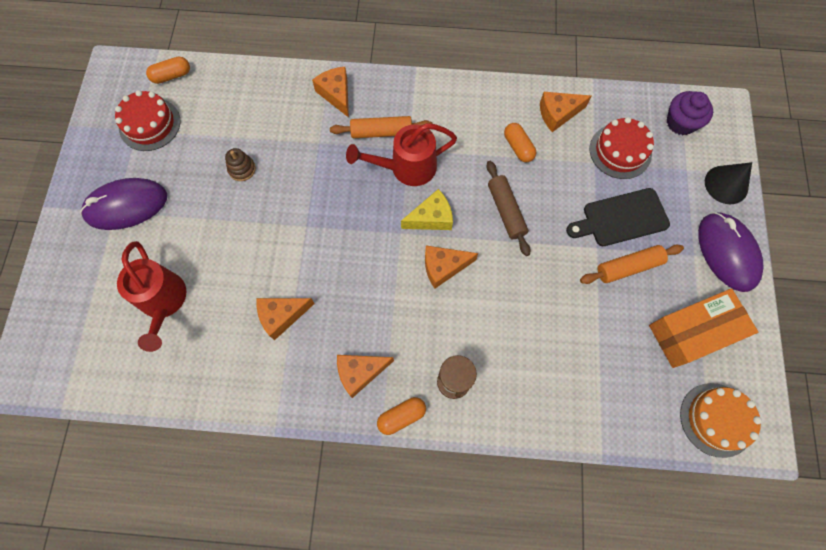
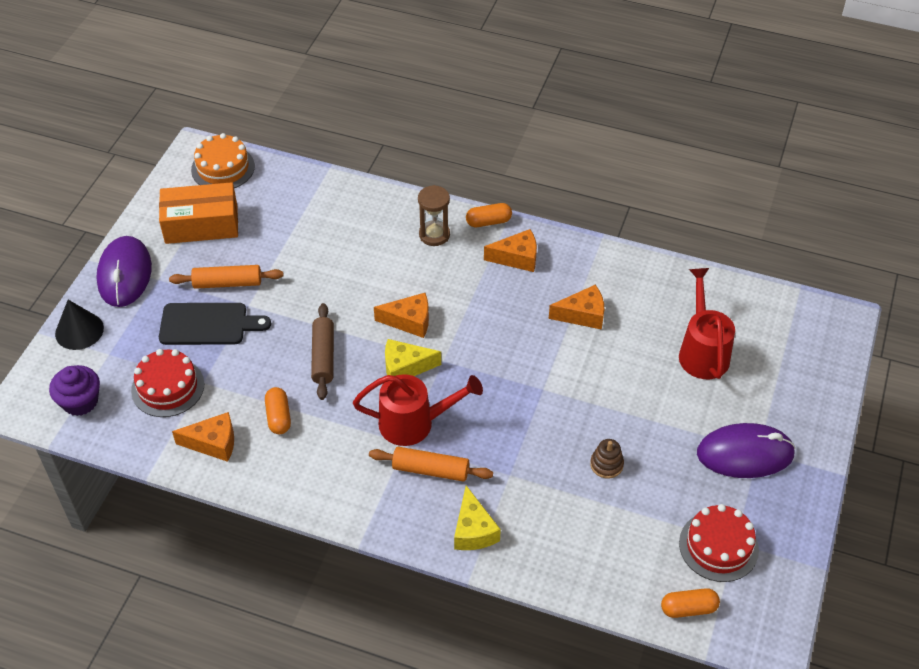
camera: 165 degrees left, 20 degrees down
(336, 94) = (473, 530): orange cheese -> yellow cheese

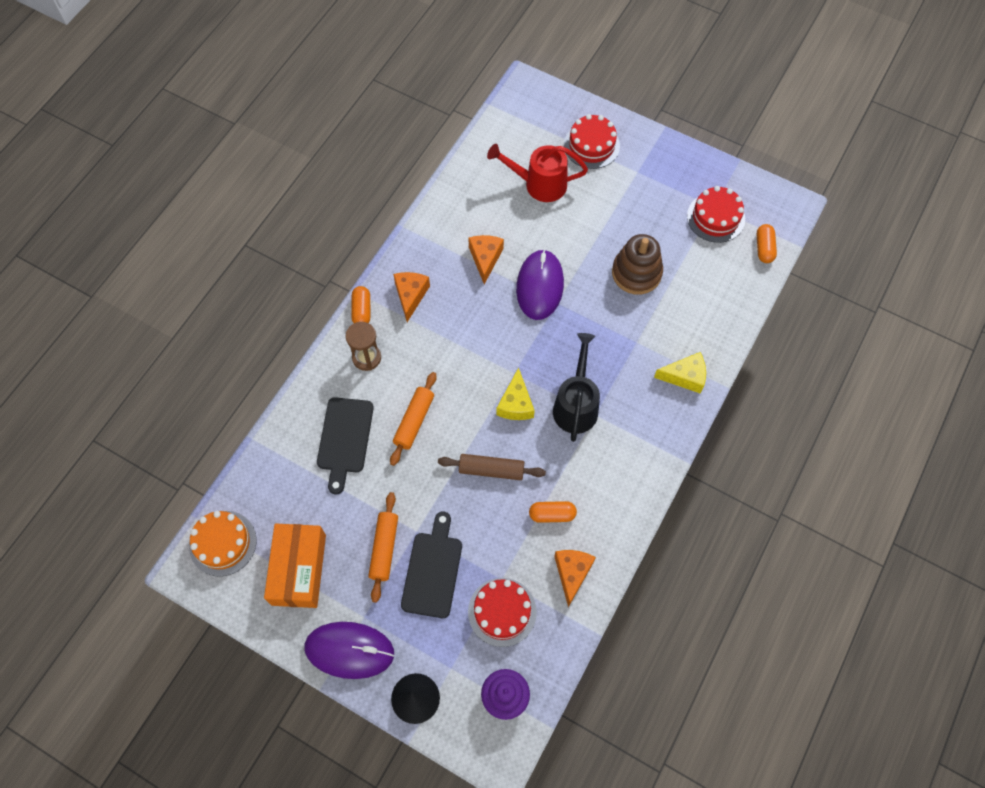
camera: 80 degrees left, 15 degrees up
(340, 234) = (345, 439): none -> black cutting board
(409, 321) = (465, 393): orange cheese -> none
(415, 423) = (576, 404): red watering can -> black watering can
(430, 470) = (624, 399): orange rolling pin -> orange rolling pin (414, 421)
(606, 464) = (636, 273): brown stacking toy -> brown stacking toy, size x1.92
(745, 454) = (639, 181): purple mouse -> purple mouse (540, 286)
(780, 397) = (591, 145): none -> red cake

